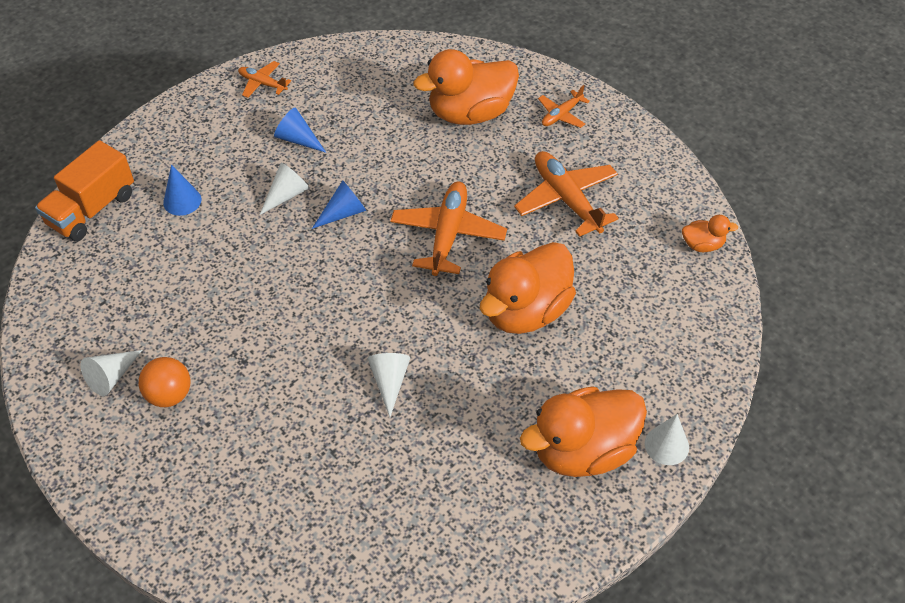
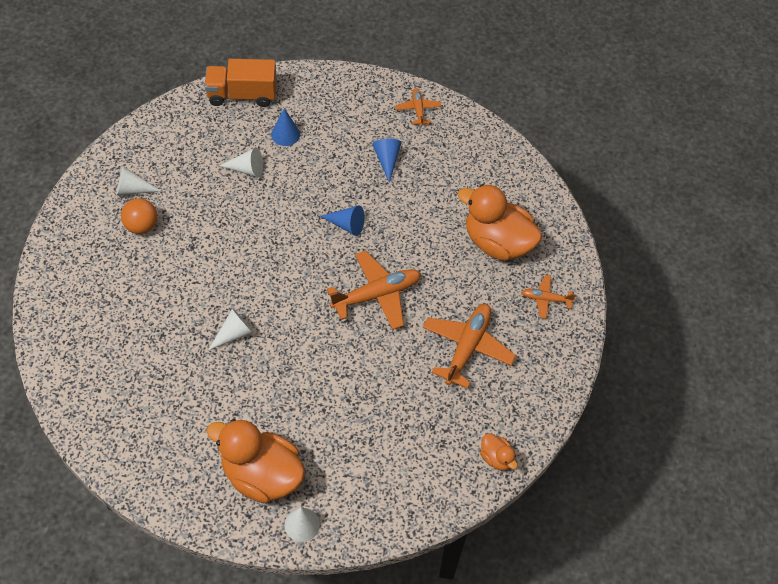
camera: 50 degrees right, 5 degrees up
(286, 195) = (335, 185): white cone -> white cone (247, 169)
(526, 311) = (348, 378): orange duck -> none

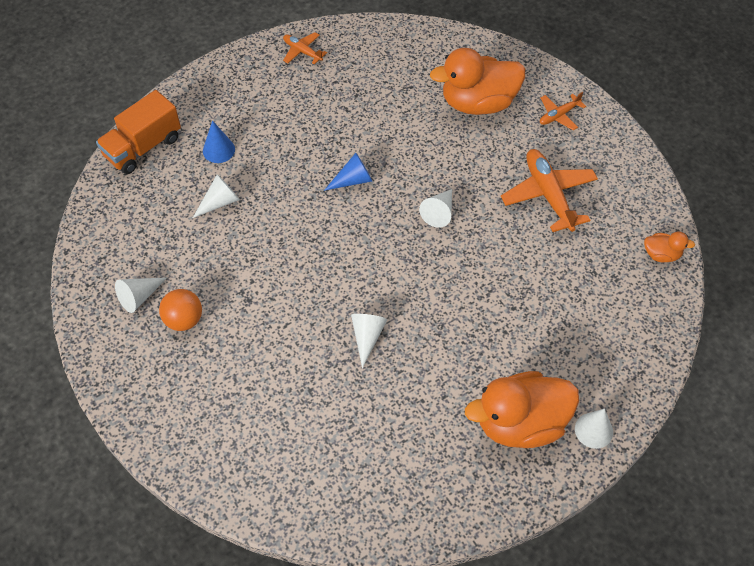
camera: 40 degrees left, 0 degrees up
(377, 295) = (439, 212): orange plane -> white cone
(387, 160) = (324, 107): blue cone -> none

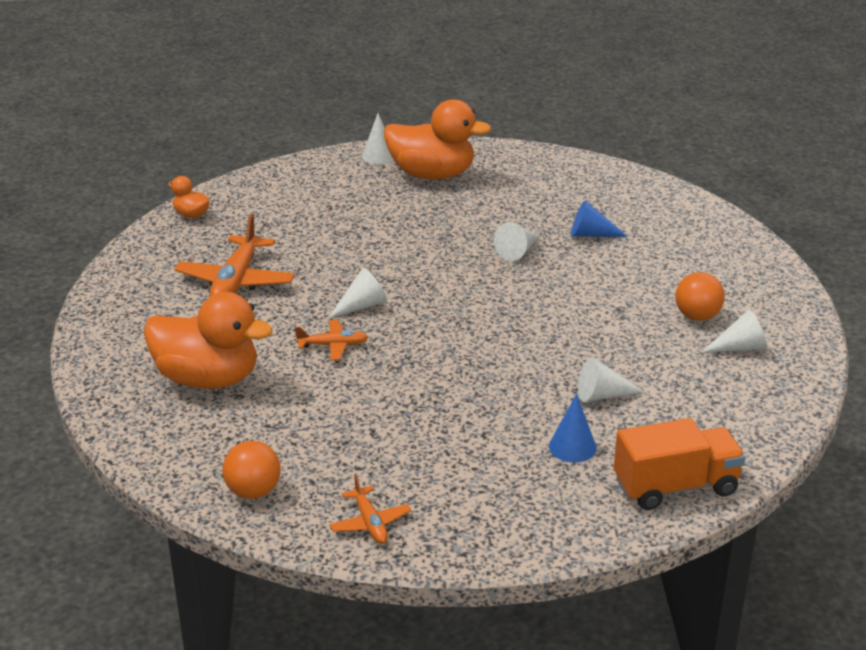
camera: 150 degrees left, 25 degrees down
(353, 180) = (428, 361): blue cone -> blue cone (591, 234)
(379, 43) = (253, 491): none -> orange ball
(558, 115) = (136, 336): orange plane -> orange plane (333, 345)

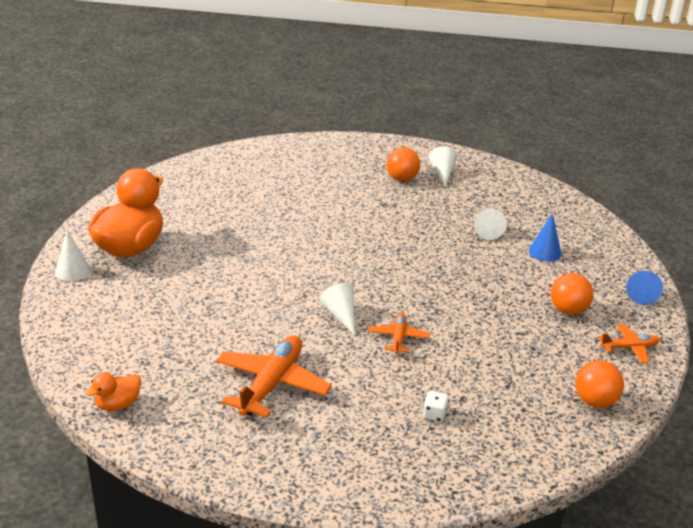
camera: 80 degrees left, 0 degrees up
(208, 379) = (434, 415): orange duck -> white dice
(236, 282) = (272, 384): orange plane -> orange plane turned 90 degrees counterclockwise
(436, 469) = (568, 310): none -> orange ball
(518, 251) = (286, 229): white cone -> none
(591, 234) = (275, 195): blue cone -> blue cone (641, 294)
(675, 487) = (587, 225): orange truck -> none

